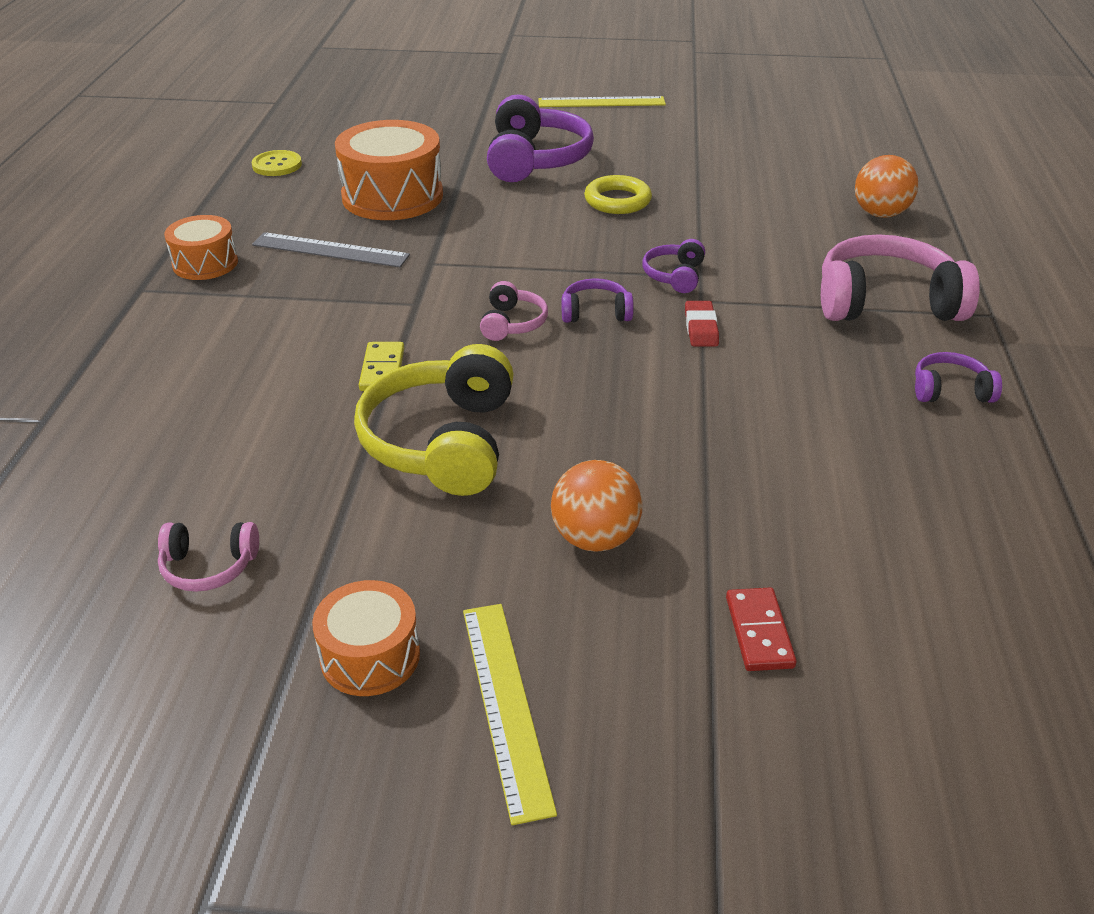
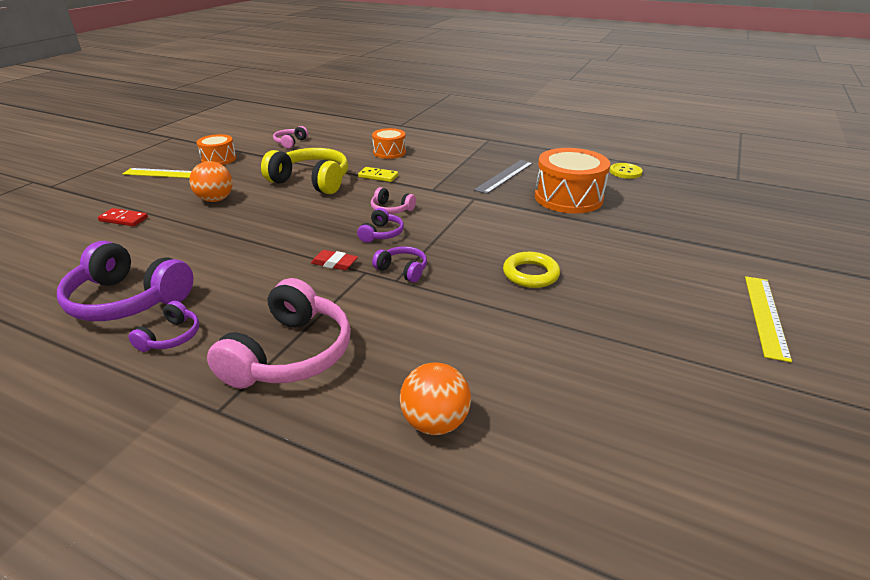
camera: 110 degrees right, 5 degrees down
(205, 263) = (506, 151): orange drum -> orange drum (389, 152)
(535, 160) = (619, 254): purple headphones -> purple headphones (128, 300)

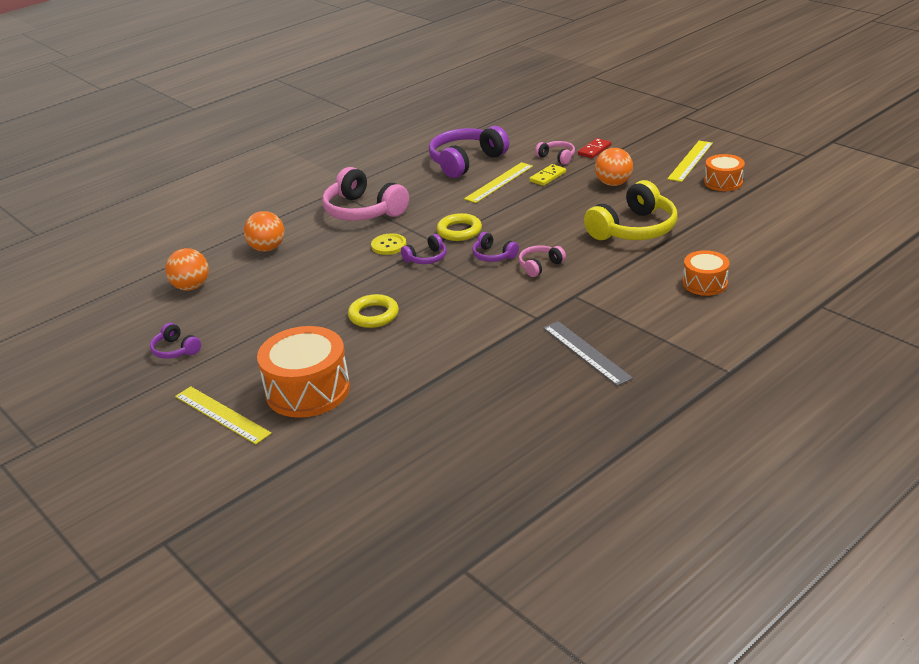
camera: 115 degrees right, 0 degrees up
(171, 337) = (412, 176): purple headphones -> purple headphones (175, 350)
(203, 262) = (499, 182): none -> yellow ruler
(290, 142) = (765, 222): pink headphones -> pink headphones (557, 157)
(334, 263) = (459, 231): red eraser -> yellow ring
(378, 176) = (629, 268): yellow domino -> yellow domino (547, 177)
(568, 198) = (499, 382): orange drum -> orange drum (308, 390)
(594, 471) = (191, 287): none -> orange ball
(625, 172) = (547, 460): yellow button -> yellow button (388, 245)

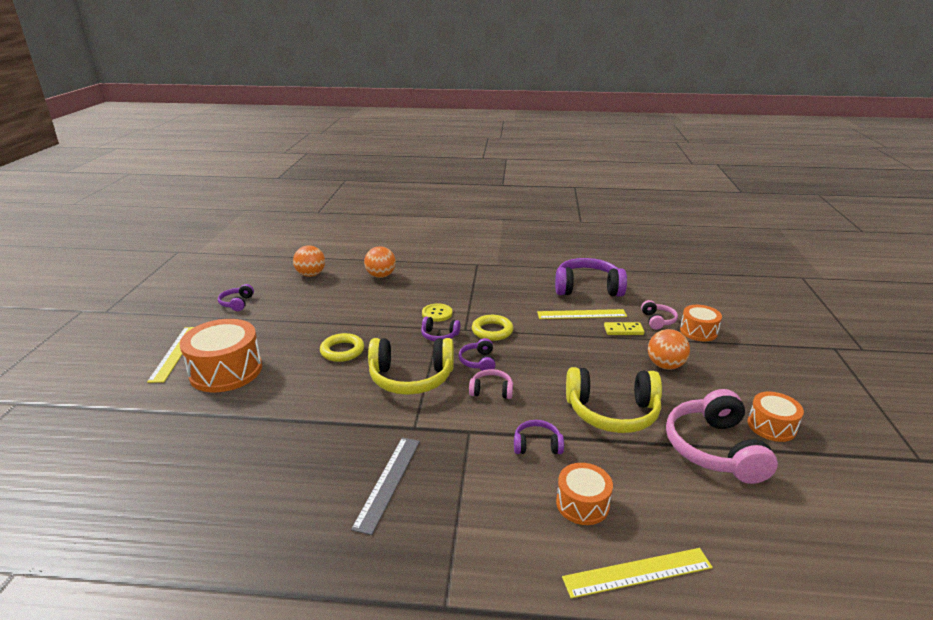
camera: 45 degrees right, 5 degrees down
(363, 211) = (467, 284): pink headphones -> pink headphones (714, 449)
(469, 295) = (411, 378): none -> yellow headphones
(594, 150) = (698, 331): red domino -> orange drum
(628, 274) = (537, 445): none -> purple headphones
(690, 161) = (771, 388): yellow ruler -> yellow ruler (637, 572)

